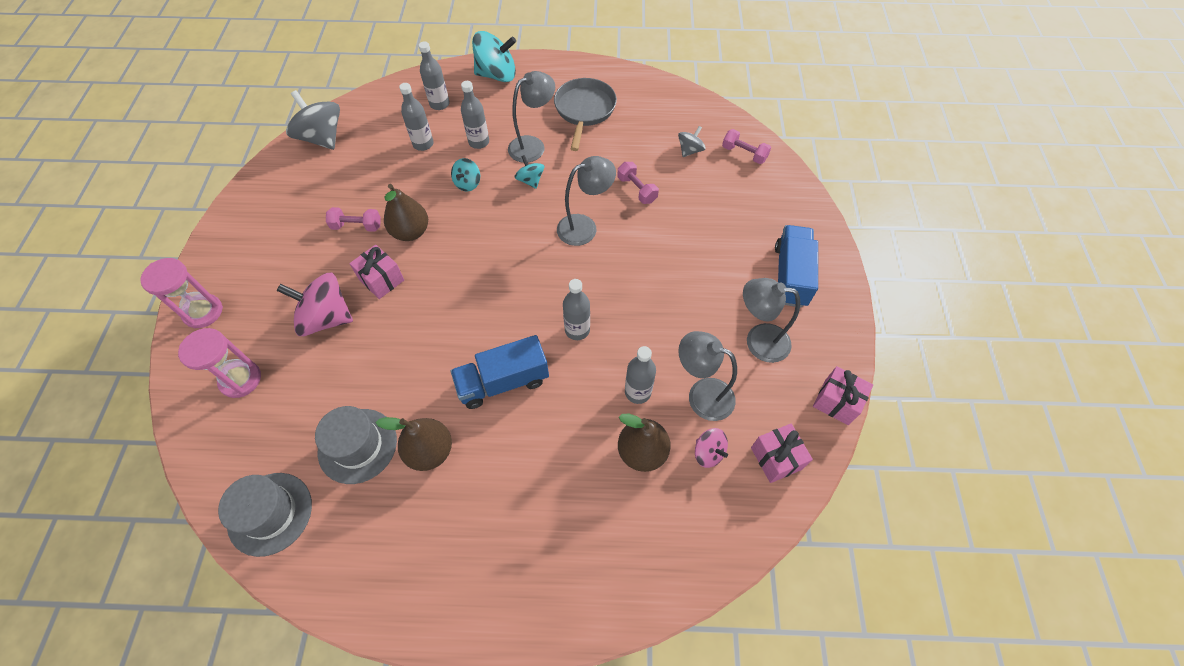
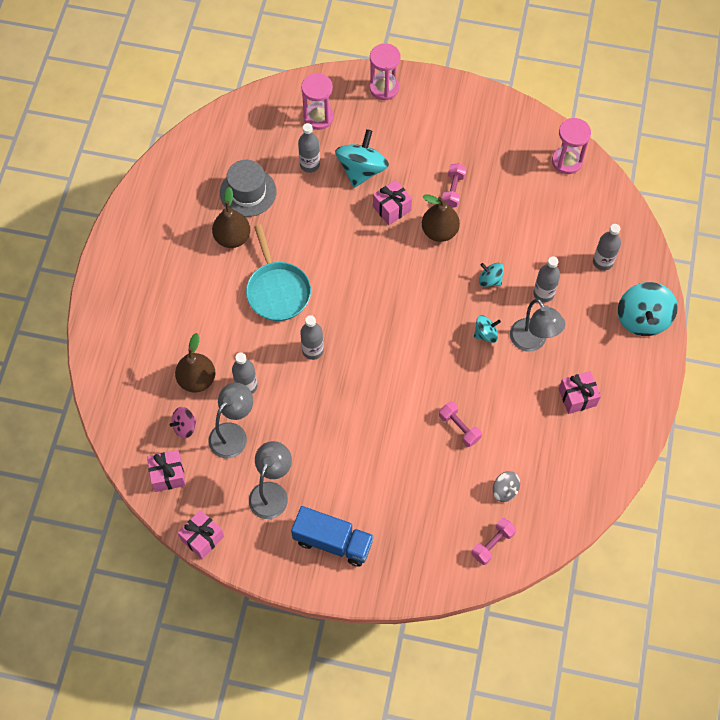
camera: 100 degrees right, 5 degrees up
(270, 513) = (212, 142): grey hat -> none
(322, 138) = (567, 161): grey spinning top -> pink hourglass
(326, 318) = (361, 170): pink spinning top -> turquoise spinning top
(423, 144) = (547, 245): grey bottle -> grey bottle (310, 165)
(503, 382) = (277, 290): blue truck -> turquoise pan
(584, 110) = (577, 397): grey pan -> pink gift
(585, 227) = (421, 373): grey lamp -> none
(636, 189) = (459, 427): pink dumbbell -> pink dumbbell turned 75 degrees clockwise

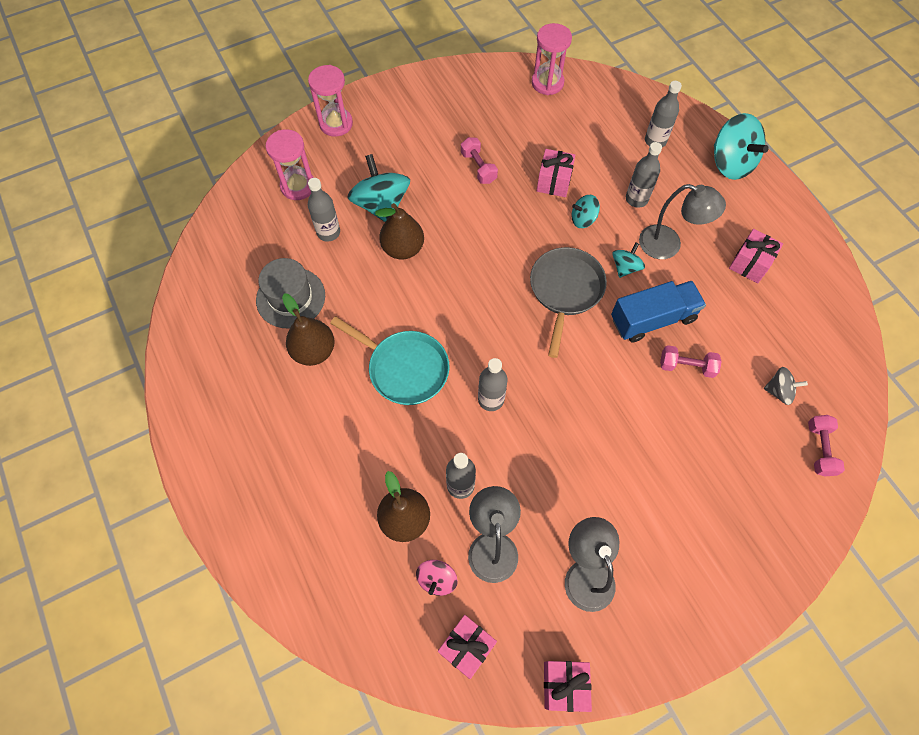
camera: 40 degrees left, 0 degrees up
(333, 542) = (688, 572): blue truck -> blue truck (653, 319)
(392, 208) = (440, 219): pink gift -> pink gift (554, 182)
(428, 319) = (565, 291): none -> grey pan
(439, 231) = (500, 209): brown pear -> brown pear (403, 248)

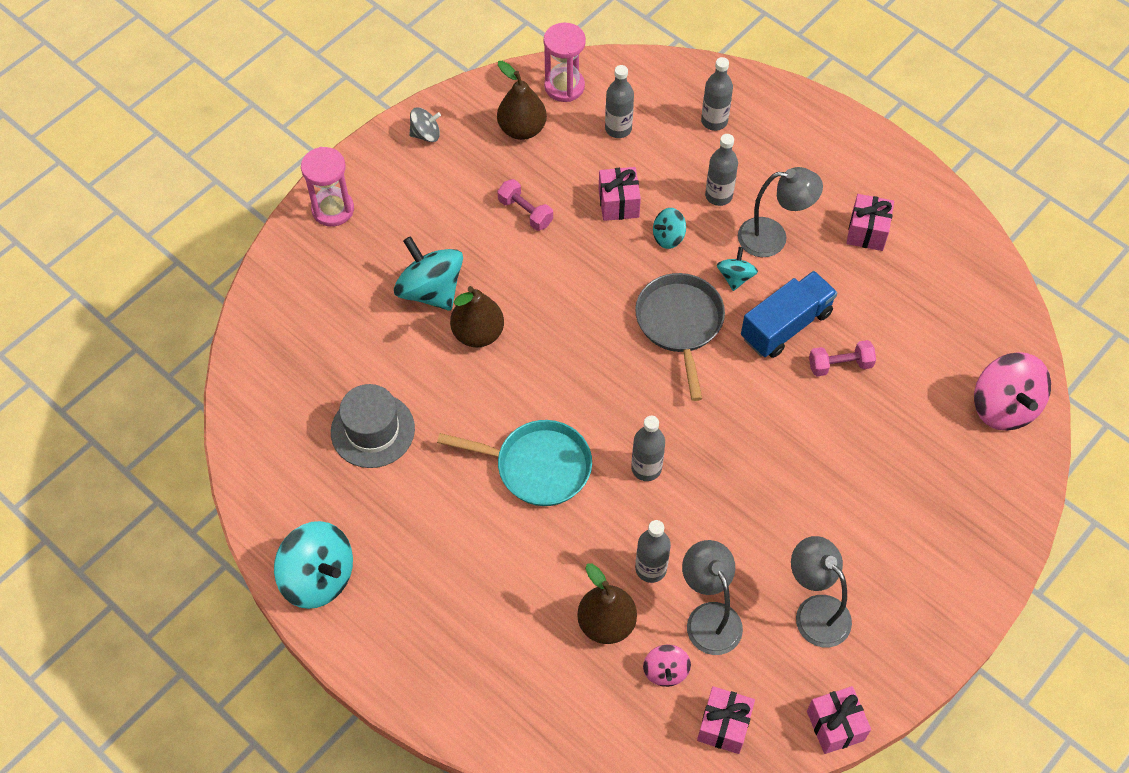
camera: 20 degrees left, 5 degrees down
(298, 186) = (321, 298): pink hourglass -> none
(314, 351) = (427, 480): brown pear -> brown pear (522, 129)
(328, 232) = (383, 342): grey bottle -> grey bottle (618, 129)
(730, 163) = (807, 123): turquoise spinning top -> turquoise spinning top (318, 577)
(779, 391) = (943, 360): grey spinning top -> grey spinning top (426, 134)
(819, 449) = (1004, 406): pink dumbbell -> pink spinning top

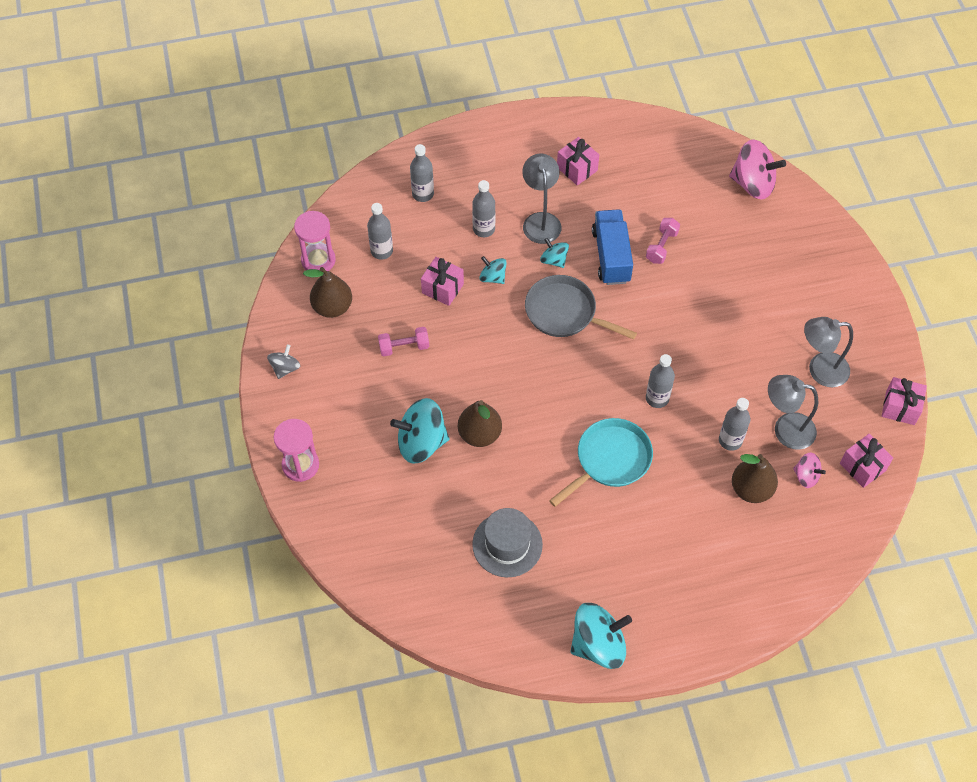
camera: 55 degrees left, 0 degrees up
(668, 237) = (493, 277): turquoise spinning top -> turquoise spinning top turned 120 degrees clockwise
(773, 238) = (540, 221): grey lamp -> grey lamp turned 45 degrees counterclockwise

